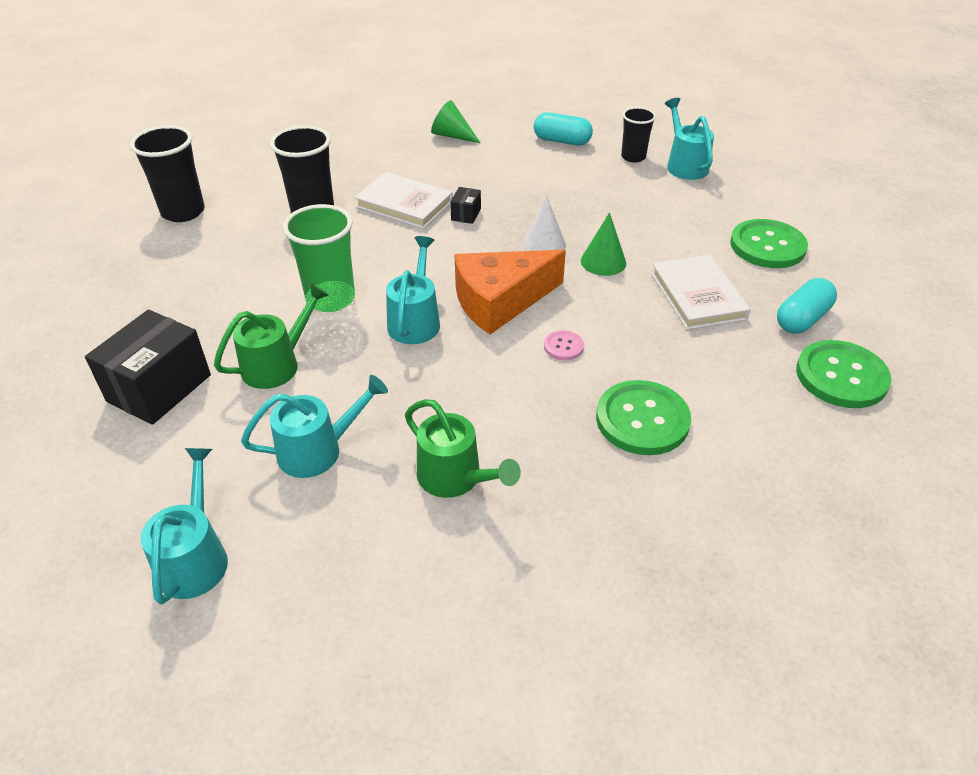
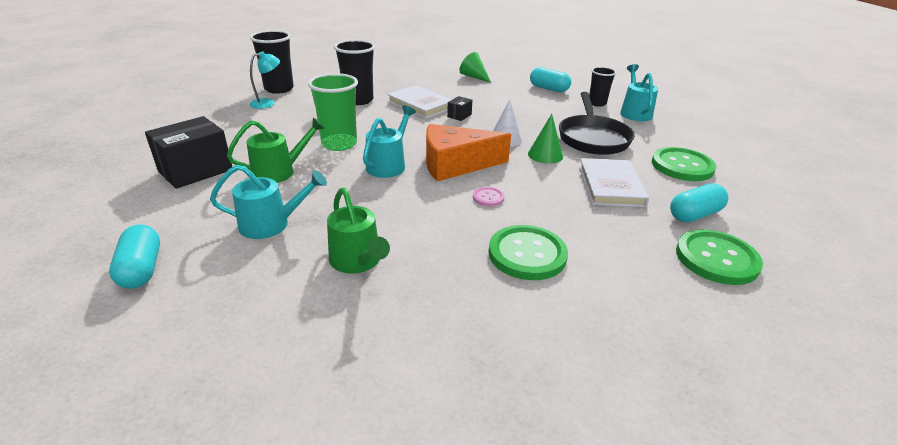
camera: 15 degrees right, 10 degrees down
(183, 243) = (268, 103): none -> turquoise lamp
(195, 557) = (141, 269): turquoise watering can -> turquoise capsule
(649, 221) = (593, 138): none -> black pan

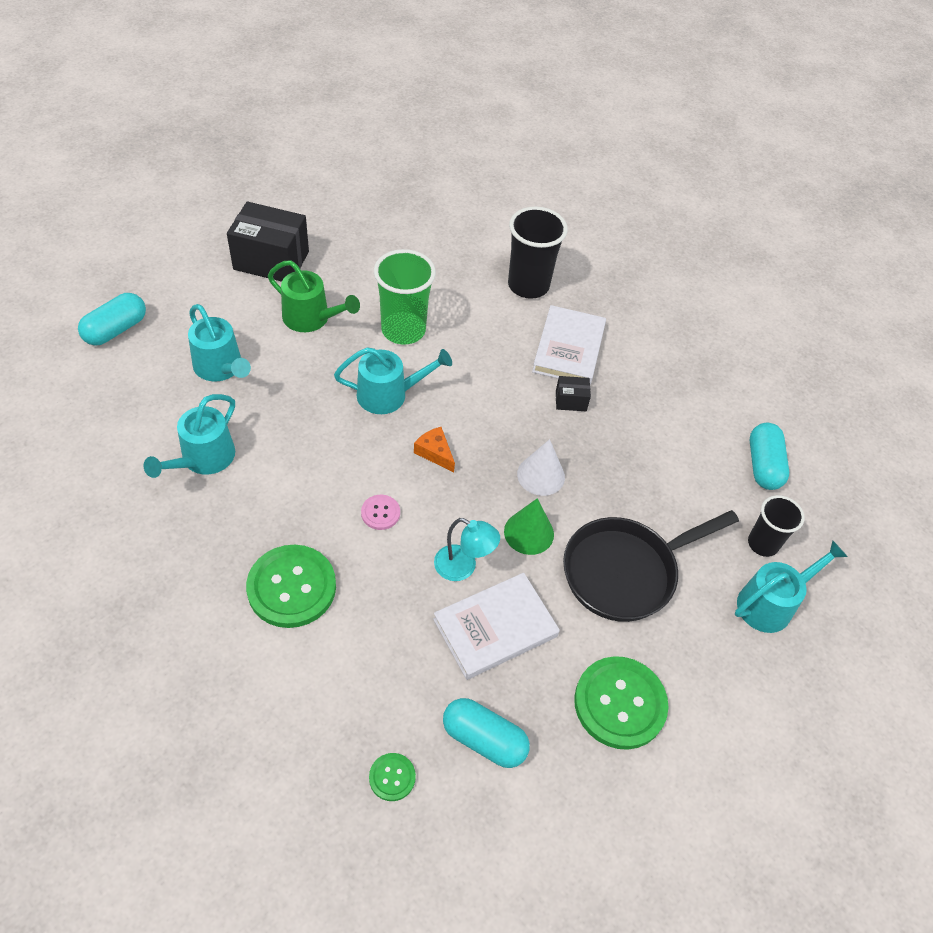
camera: 55 degrees right, 20 degrees up
(268, 103) = (450, 217): turquoise lamp -> turquoise lamp (463, 567)
(279, 89) = (495, 203): black cup -> none
(358, 261) = (203, 459): green watering can -> turquoise watering can
(455, 164) = (435, 453): orange cheese -> orange cheese, size x0.42
(474, 77) = (722, 361): green cone -> none
(716, 259) = (392, 777): green button -> green button, size x0.47

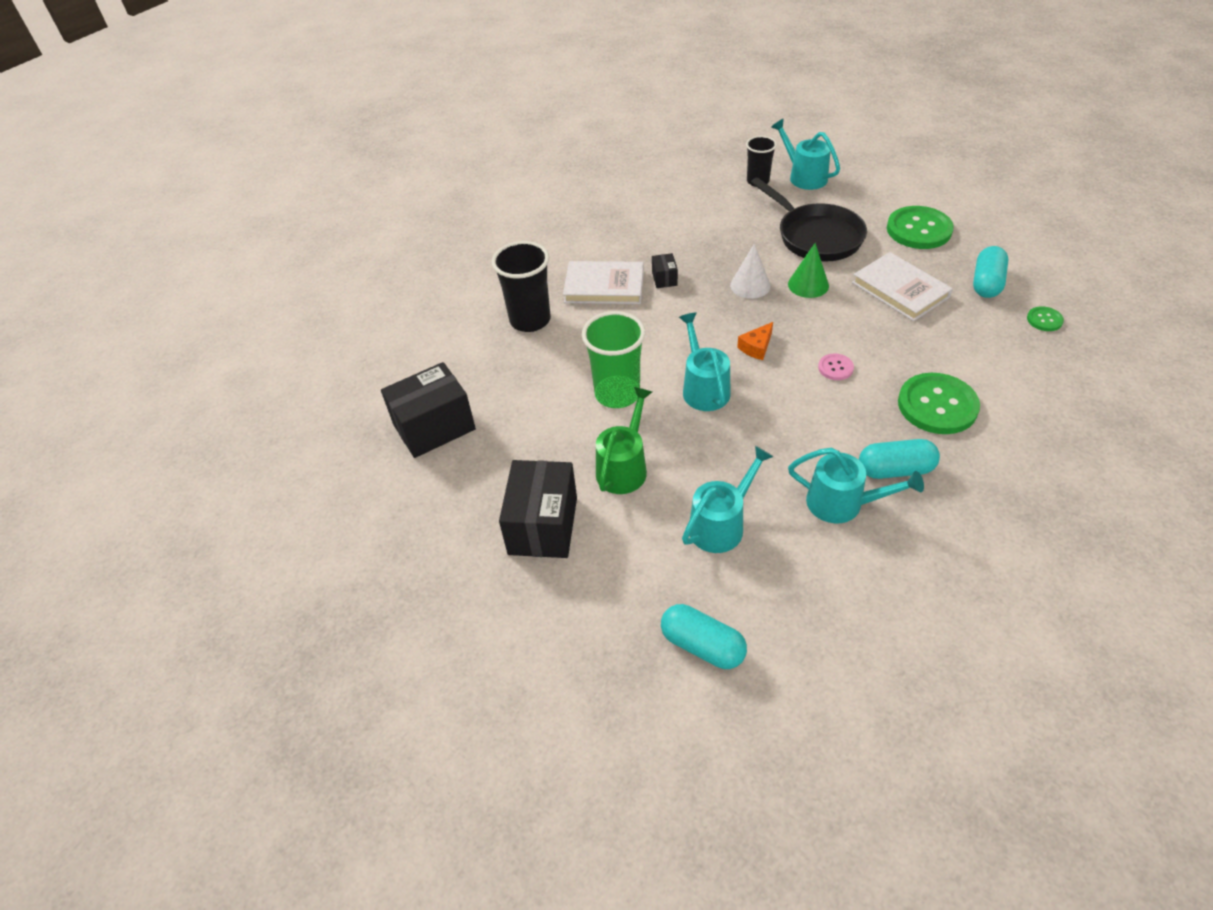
camera: 90 degrees left, 5 degrees down
(404, 211) = (434, 427): none -> black box
(463, 567) = (859, 313): turquoise lamp -> none
(763, 465) = (687, 184): turquoise capsule -> turquoise capsule (895, 469)

